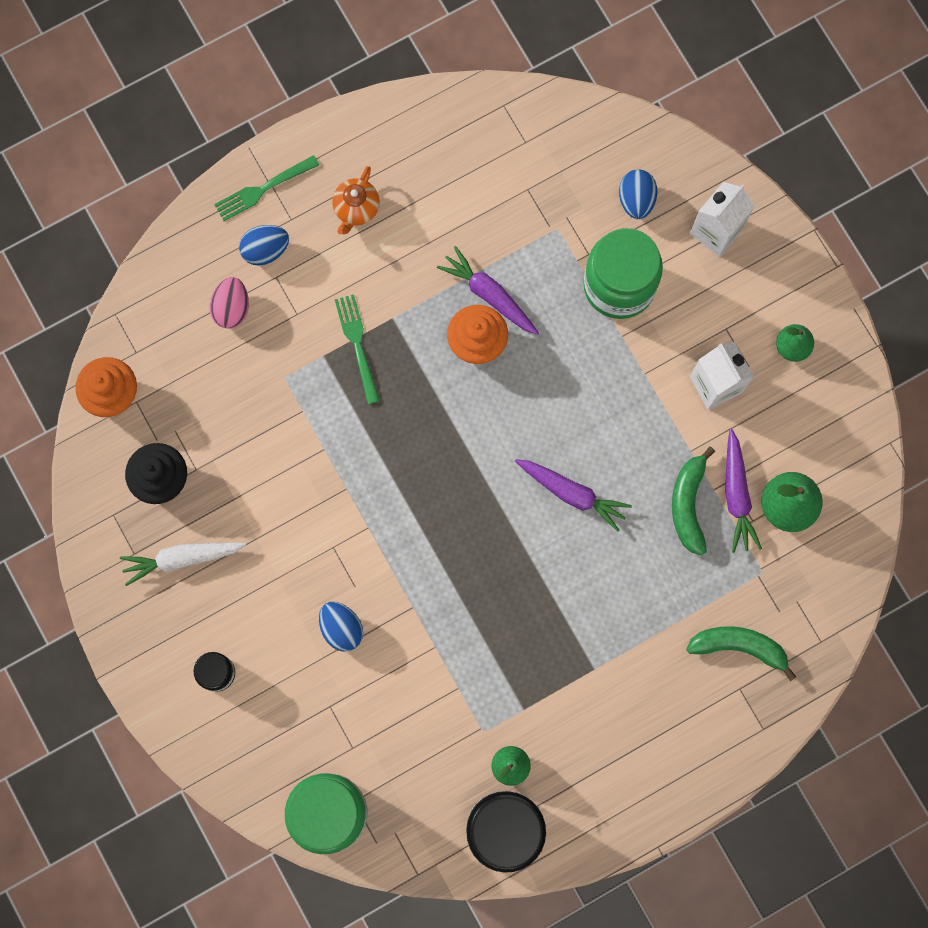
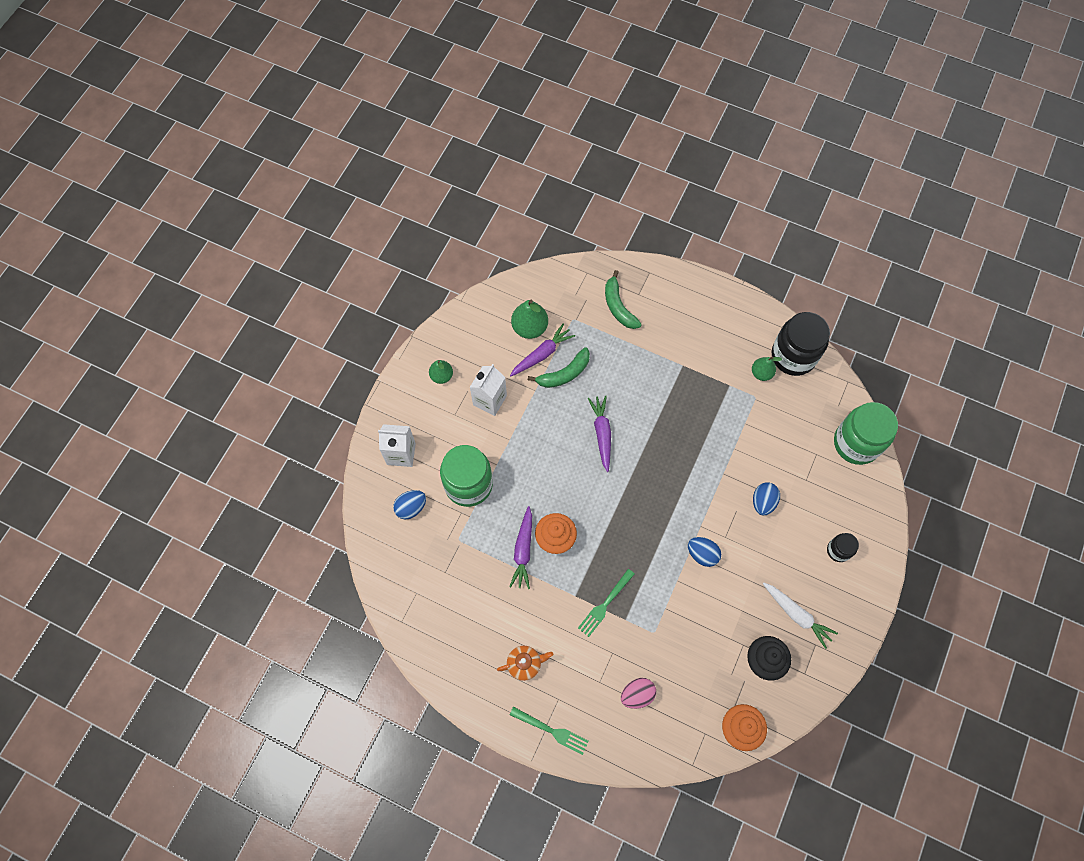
camera: 125 degrees left, 10 degrees down
(265, 250) = (588, 700): blue egg -> blue egg (702, 554)

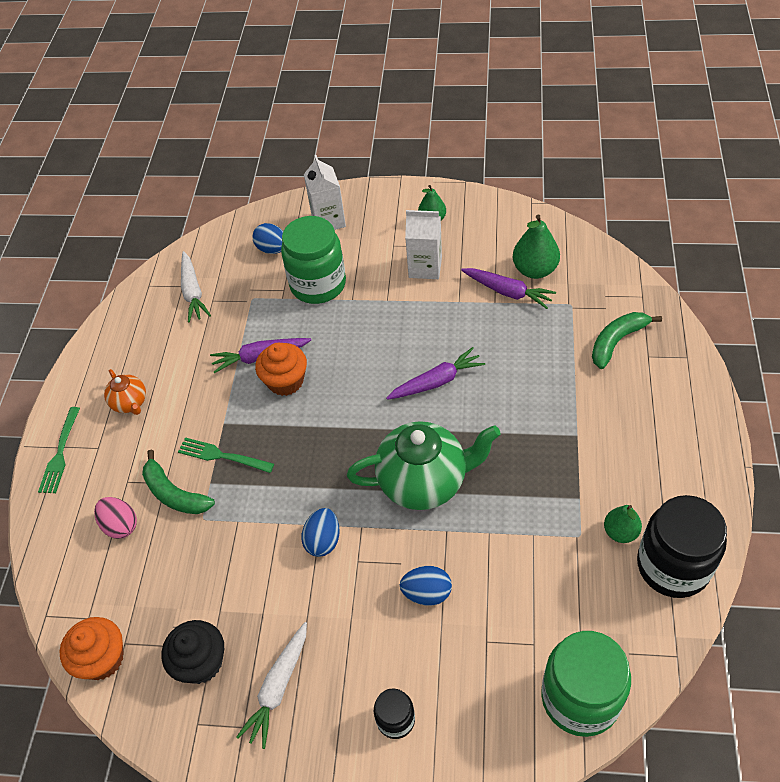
camera: 75 degrees right, 15 degrees down
(428, 585) = (193, 292): none -> white carrot
(564, 374) = (495, 320): green banana -> green banana (174, 493)
(681, 473) = (424, 482): none -> green teapot

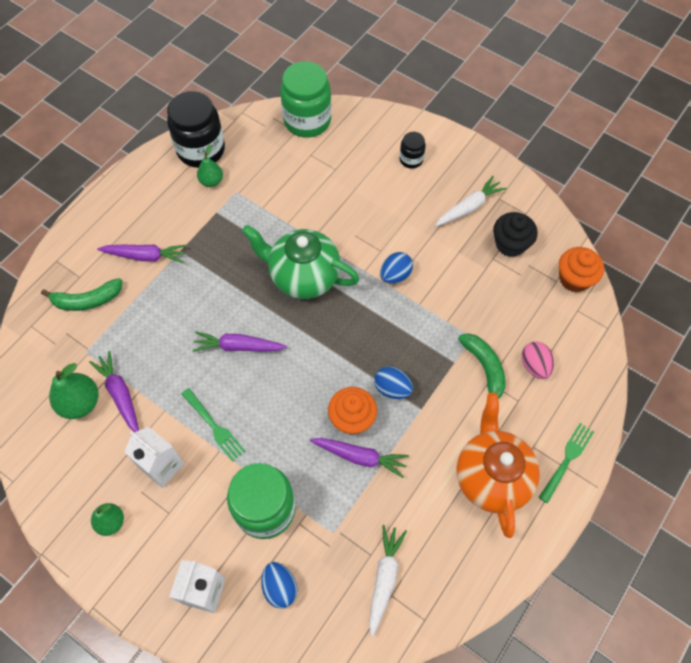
camera: 155 degrees left, 10 degrees up
(130, 403) = (491, 477): orange teapot -> orange teapot, size x2.03
(221, 456) = (435, 380): green fork -> green fork (214, 426)
(427, 593) = (350, 210): blue egg -> blue egg (392, 388)
(606, 410) = (145, 256): none -> purple carrot

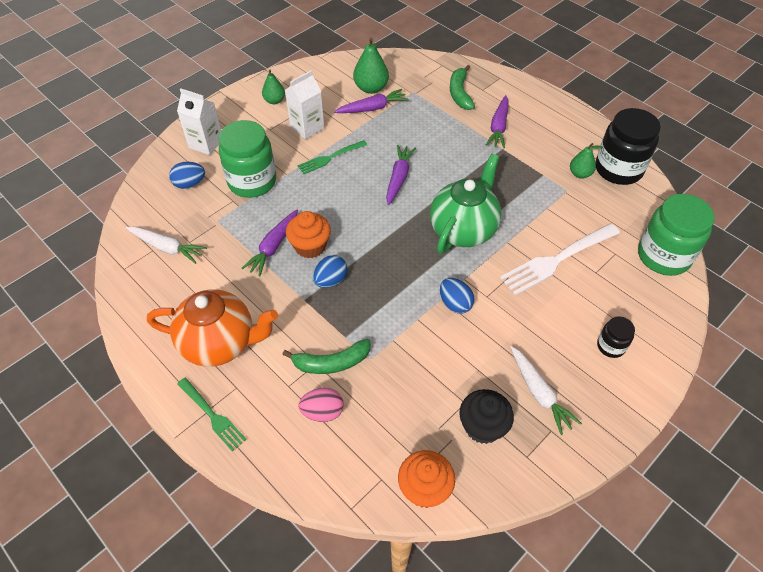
camera: 100 degrees right, 10 degrees down
(327, 198) = (556, 260): none -> white fork

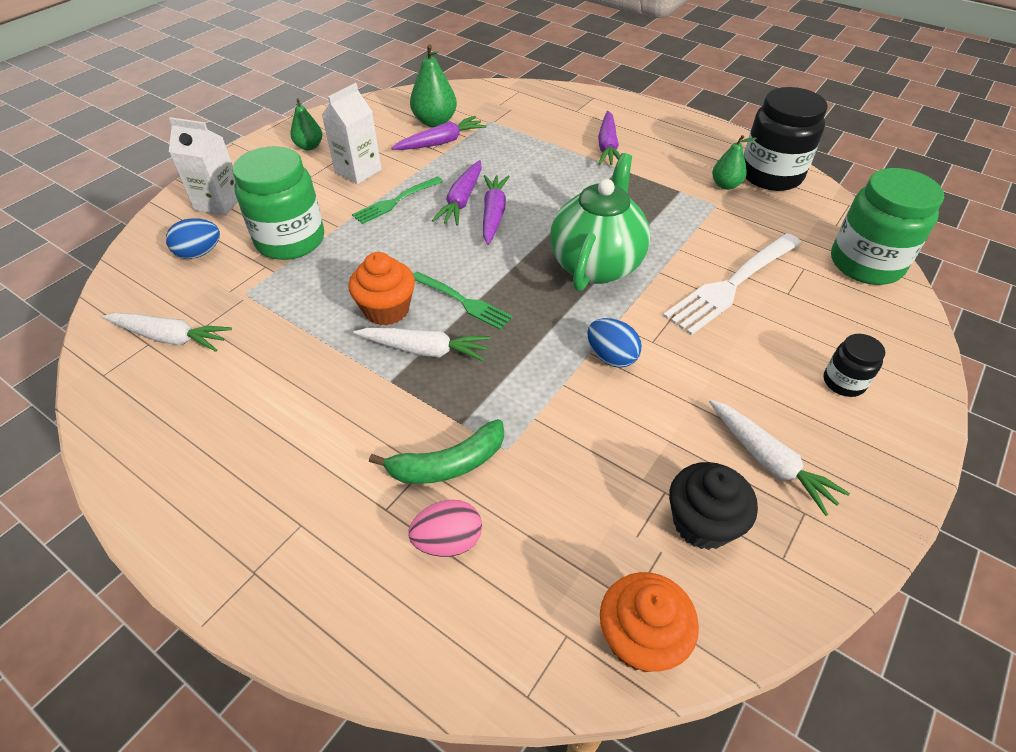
camera: 10 degrees left, 5 degrees down
(212, 416) = (265, 577): green fork -> green fork (463, 302)
(220, 343) = (266, 461): orange teapot -> none
(273, 247) = (333, 317): purple carrot -> purple carrot (462, 200)
(331, 280) = (425, 350): blue egg -> white carrot
(460, 93) = (549, 117): green banana -> none

